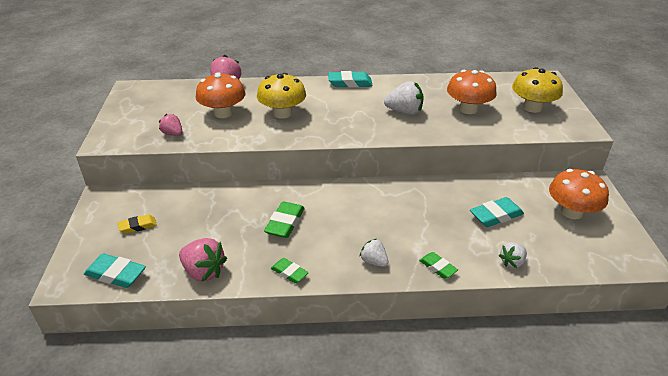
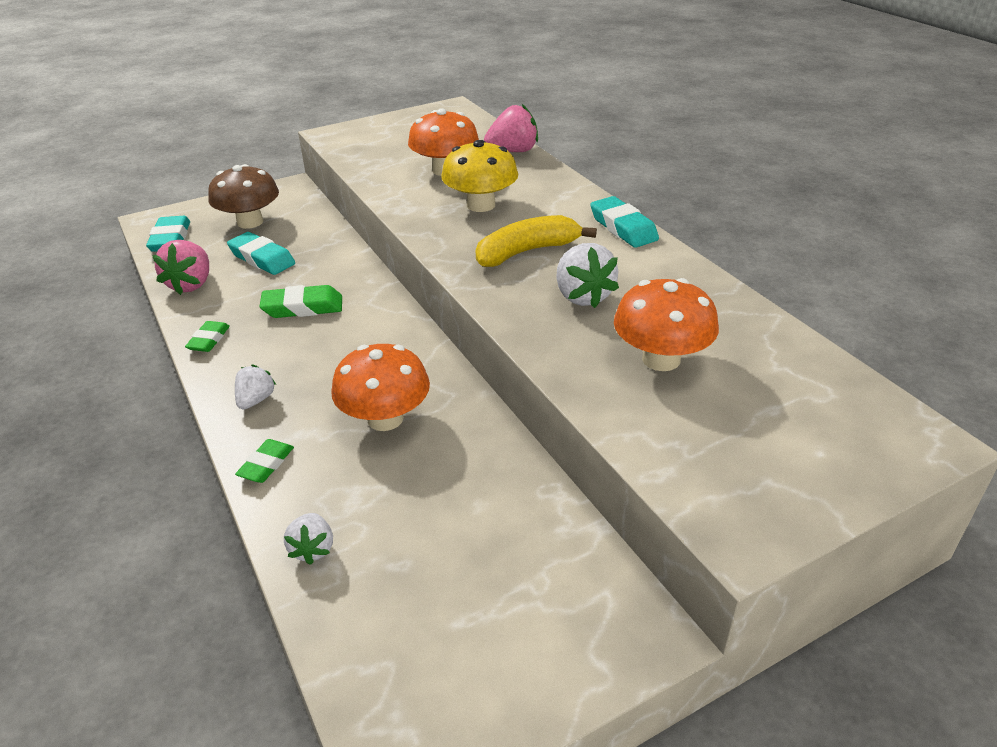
camera: 65 degrees right, 0 degrees up
(138, 226) = (250, 222): yellow eraser -> brown mushroom
(173, 134) = (374, 159): pink strawberry -> none
(349, 114) = (527, 252): none -> yellow banana
(496, 216) = (433, 504): turquoise eraser -> turquoise eraser (262, 259)
(512, 262) = (313, 549): white strawberry -> white strawberry turned 120 degrees counterclockwise
(532, 107) = (757, 440): yellow mushroom -> none
(571, 212) = (509, 614): orange mushroom -> orange mushroom (385, 418)

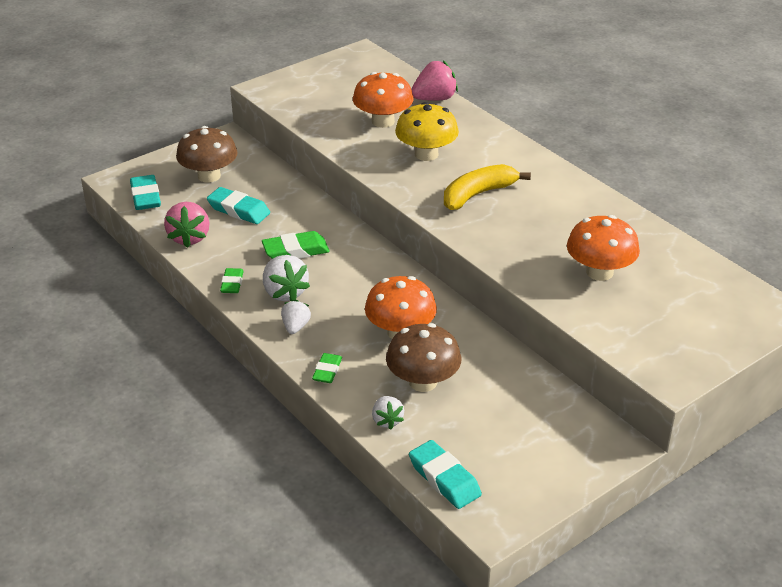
camera: 10 degrees left, 0 degrees up
(387, 493) = (423, 382): none -> brown mushroom
(582, 296) = (532, 229): white strawberry -> white strawberry (284, 293)
(623, 228) = (547, 168): turquoise eraser -> turquoise eraser (444, 479)

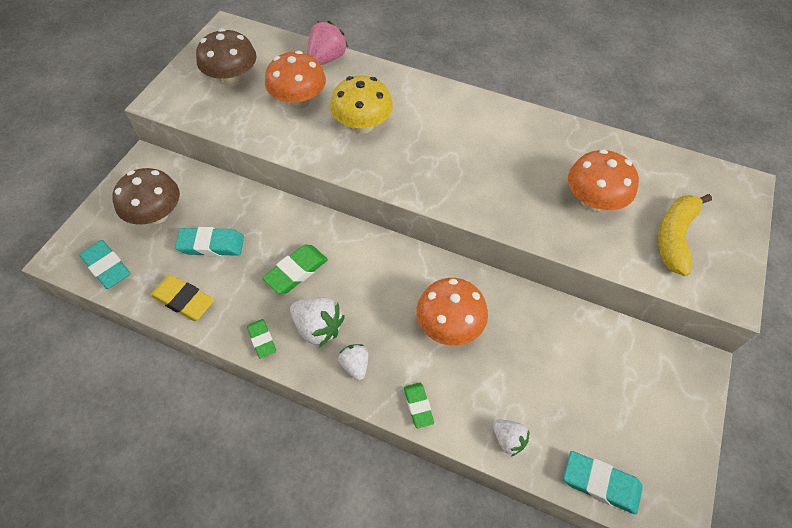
camera: 30 degrees left, 20 degrees up
(189, 238) = (184, 300): pink strawberry -> yellow eraser
(423, 382) = (506, 375): brown mushroom -> brown mushroom (232, 78)
(478, 194) = (437, 154): yellow banana -> yellow banana (674, 237)

